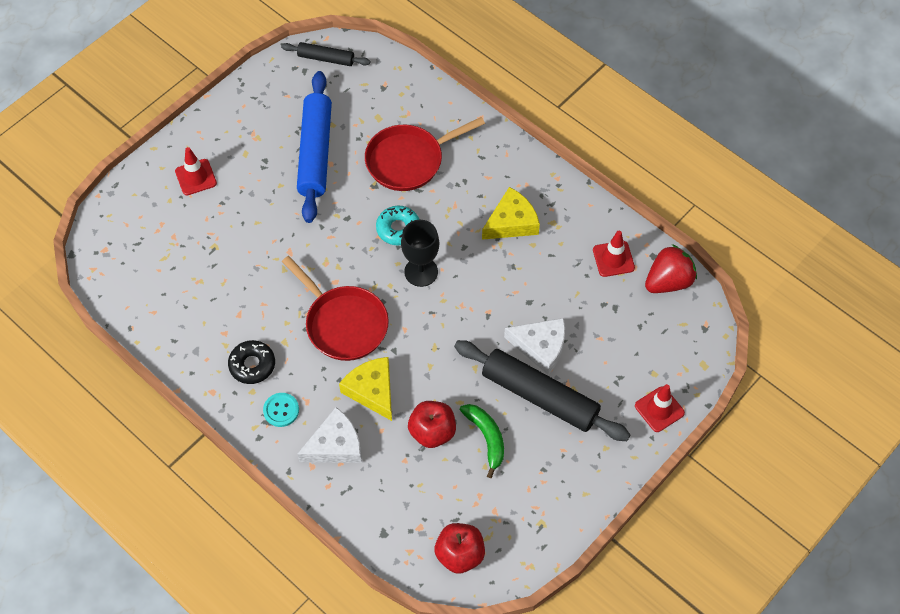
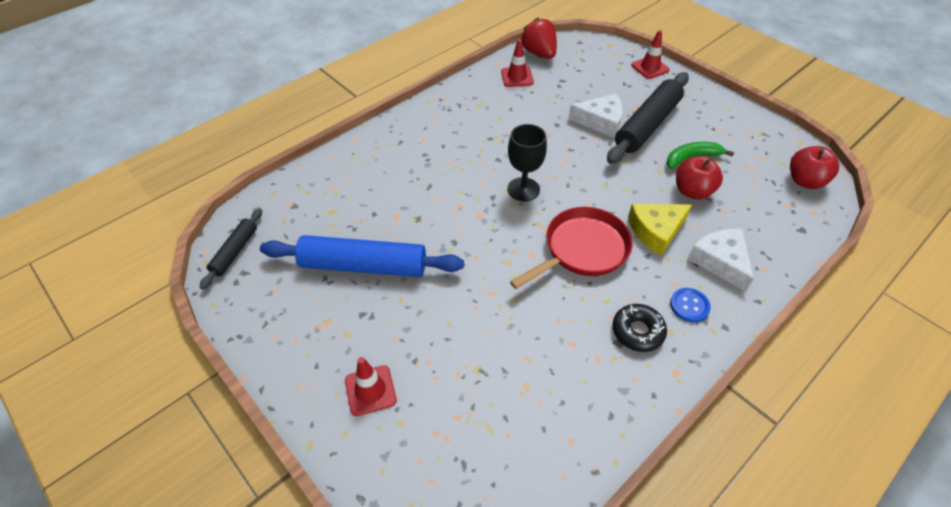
camera: 85 degrees left, 10 degrees down
(281, 410) = (689, 306): turquoise button -> blue button
(398, 229) = (473, 203): turquoise donut -> none
(409, 160) = (392, 190): red pan -> none
(511, 222) = (475, 128): yellow cheese -> none
(540, 347) = (600, 121): white cheese -> white cheese turned 75 degrees clockwise

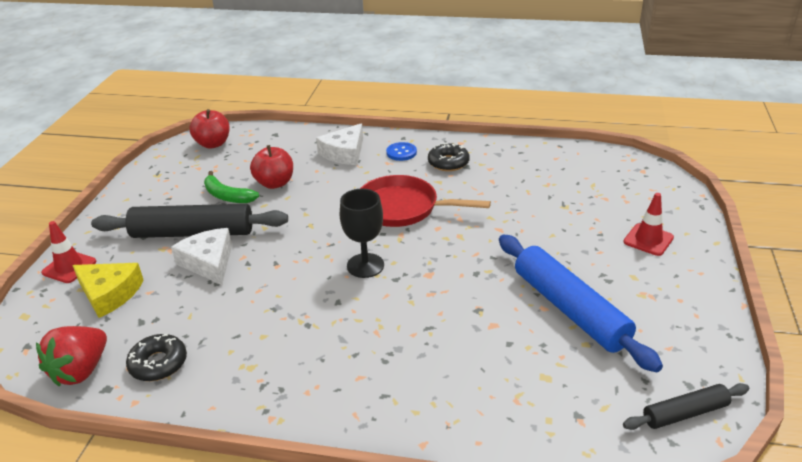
camera: 125 degrees left, 15 degrees down
(517, 77) = (158, 363): red traffic cone -> black donut
(656, 231) = (342, 184): yellow cheese -> yellow cheese (109, 294)

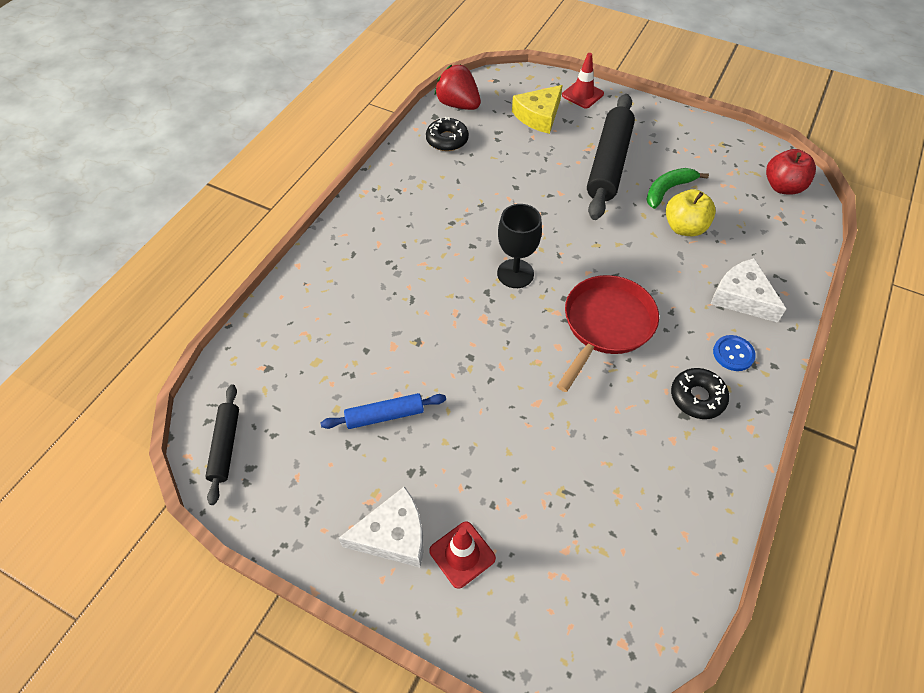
camera: 105 degrees right, 20 degrees up
(209, 262) = (559, 171): white cheese -> white cheese (393, 535)
(275, 183) = (684, 227): red apple -> yellow apple
(570, 309) = (385, 415): blue rolling pin -> blue rolling pin, size x0.53

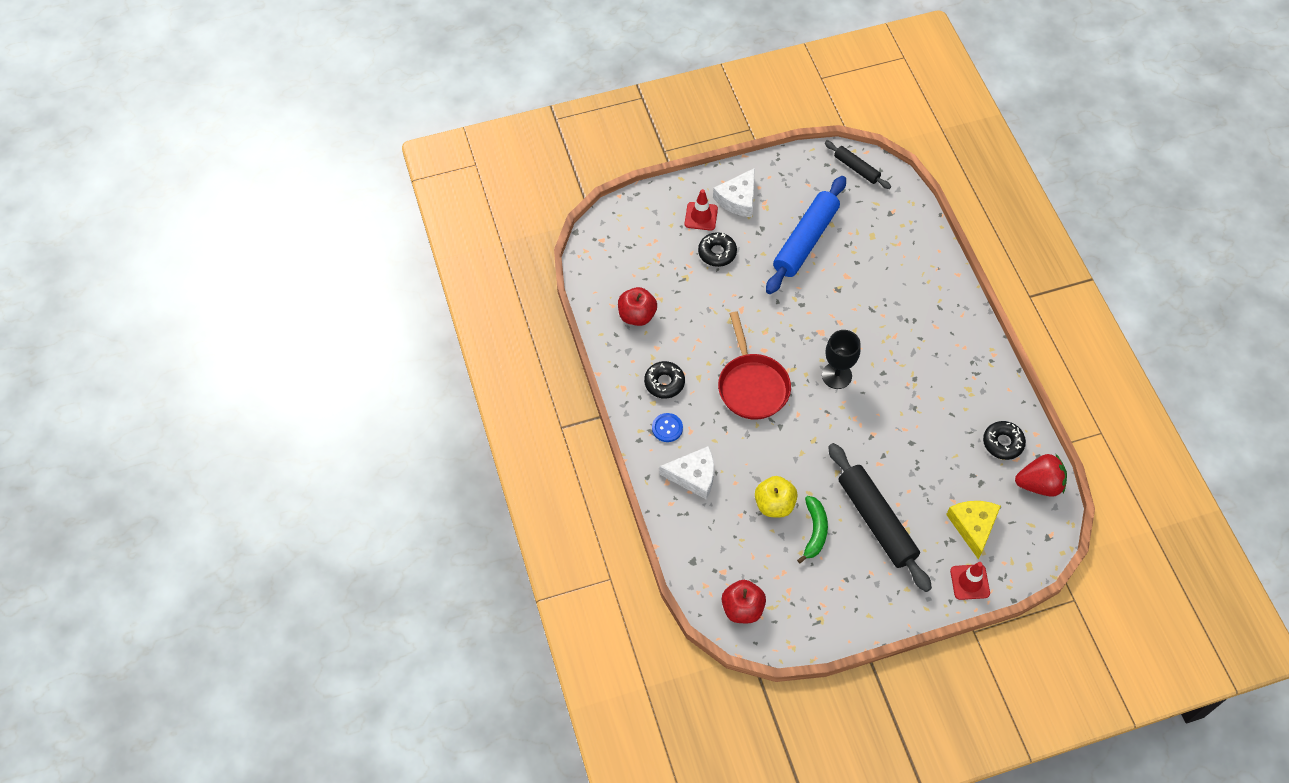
camera: 135 degrees right, 5 degrees up
(385, 415) = (805, 241): blue rolling pin -> blue rolling pin, size x1.88
(494, 488) = (717, 253): none -> black donut
(664, 495) = (637, 315): none -> red apple

